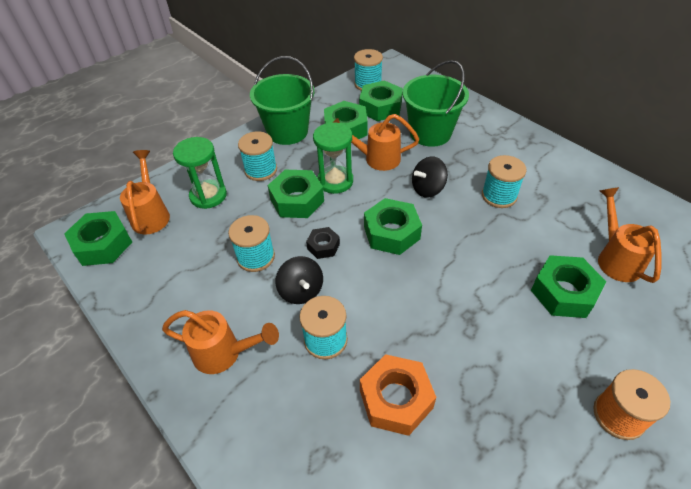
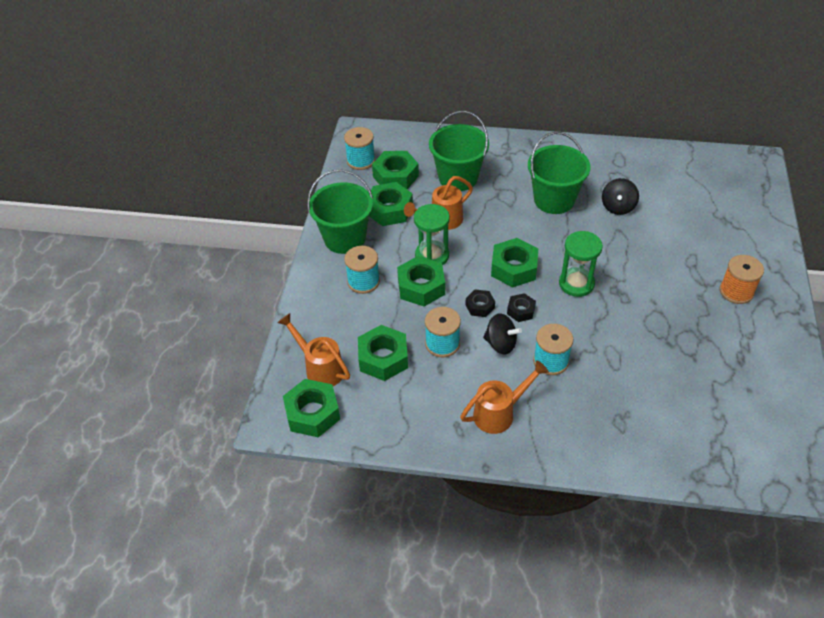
camera: 40 degrees left, 0 degrees up
(208, 195) = (347, 326): green hourglass -> green hourglass (576, 283)
(353, 274) = (521, 311): none -> black nut
(396, 399) = (625, 363): orange nut -> none
(428, 189) = (503, 222): black spinning top -> black spinning top (618, 207)
(499, 196) = (554, 200): turquoise spool -> green bucket
(563, 292) = (651, 241): green nut -> green nut (383, 358)
(615, 258) = (658, 201): orange watering can -> none

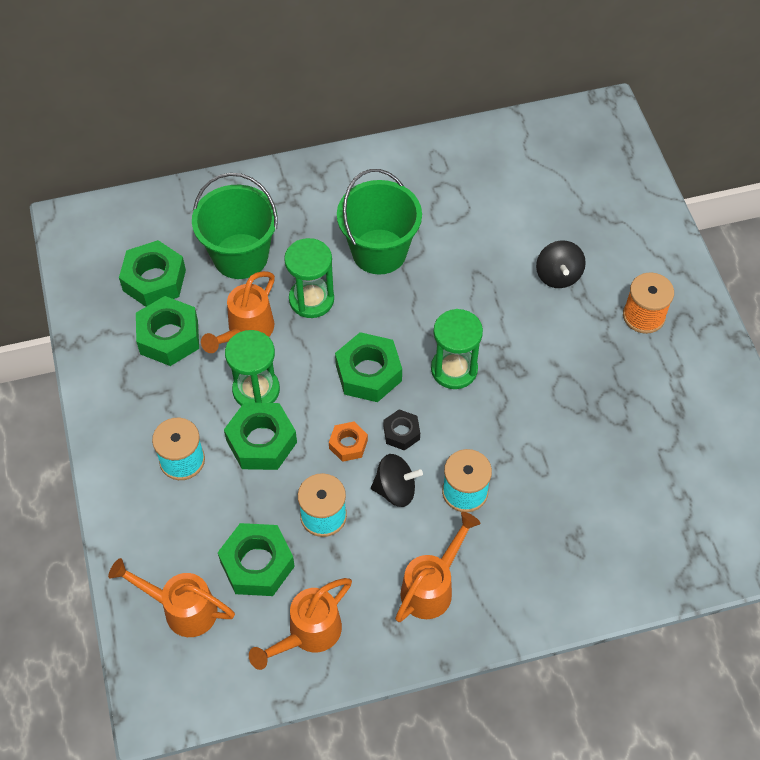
camera: 25 degrees left, 10 degrees up
(312, 413) = (201, 676): green nut -> none
(345, 238) = (127, 402): green bucket -> none
(361, 161) = (94, 270): turquoise spool -> none
(397, 413) = (307, 634): none -> orange watering can
(480, 306) = (348, 444): black nut -> orange nut
(494, 215) = (311, 299): none -> green hourglass
(618, 207) = (462, 237): black spinning top -> black spinning top (558, 275)

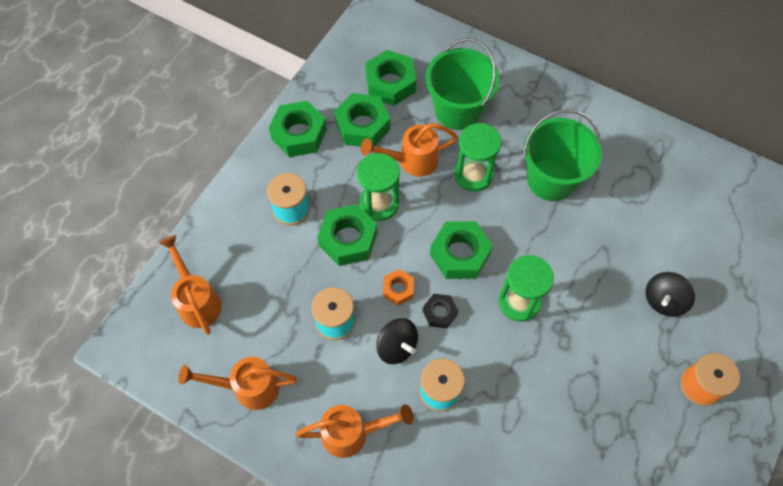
camera: 45 degrees right, 5 degrees up
(257, 564) = (266, 314): green nut -> green nut (299, 134)

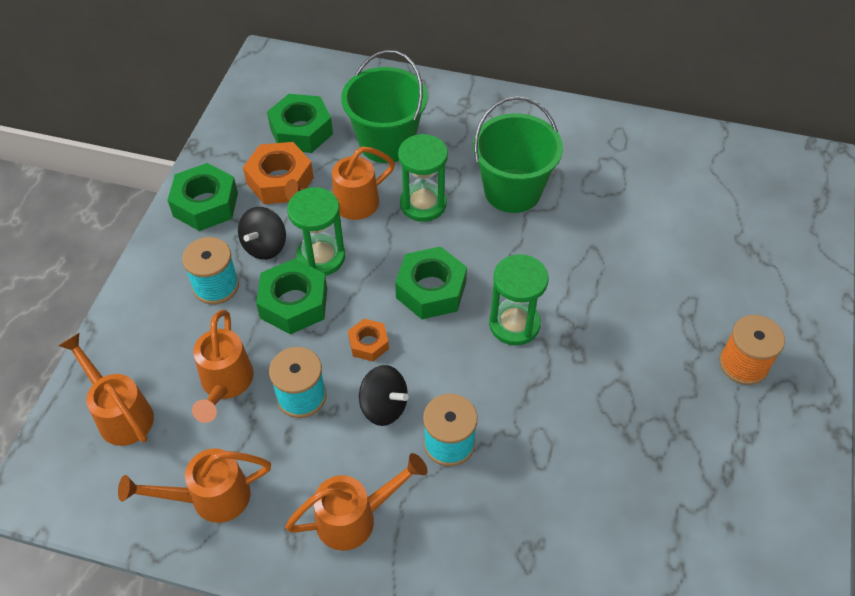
camera: 15 degrees left, 10 degrees down
(280, 297) = (225, 385): none -> orange watering can
(362, 126) = (280, 181): green nut -> orange nut
(440, 313) = (425, 357): black nut -> none
(663, 300) = (675, 286): black spinning top -> black spinning top (265, 246)

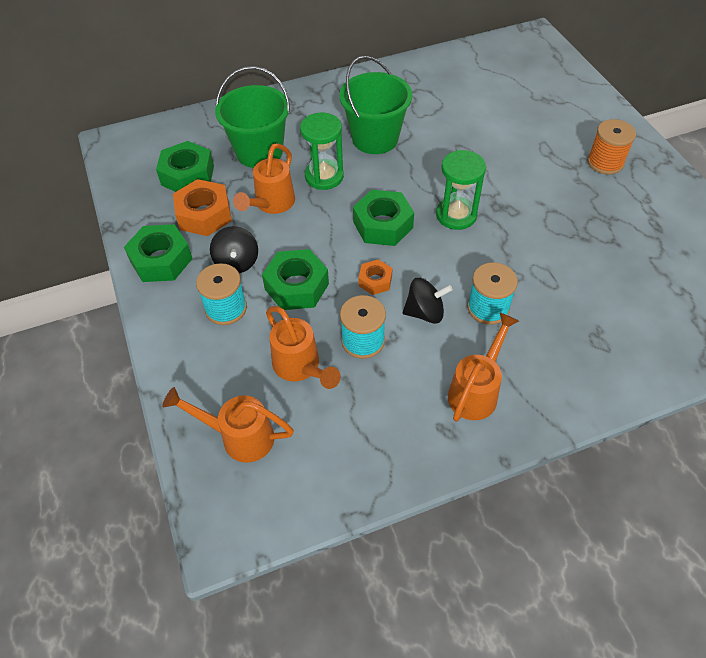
camera: 35 degrees left, 0 degrees up
(209, 498) = (365, 446): orange watering can -> none
(321, 257) = (286, 247): green hourglass -> none

